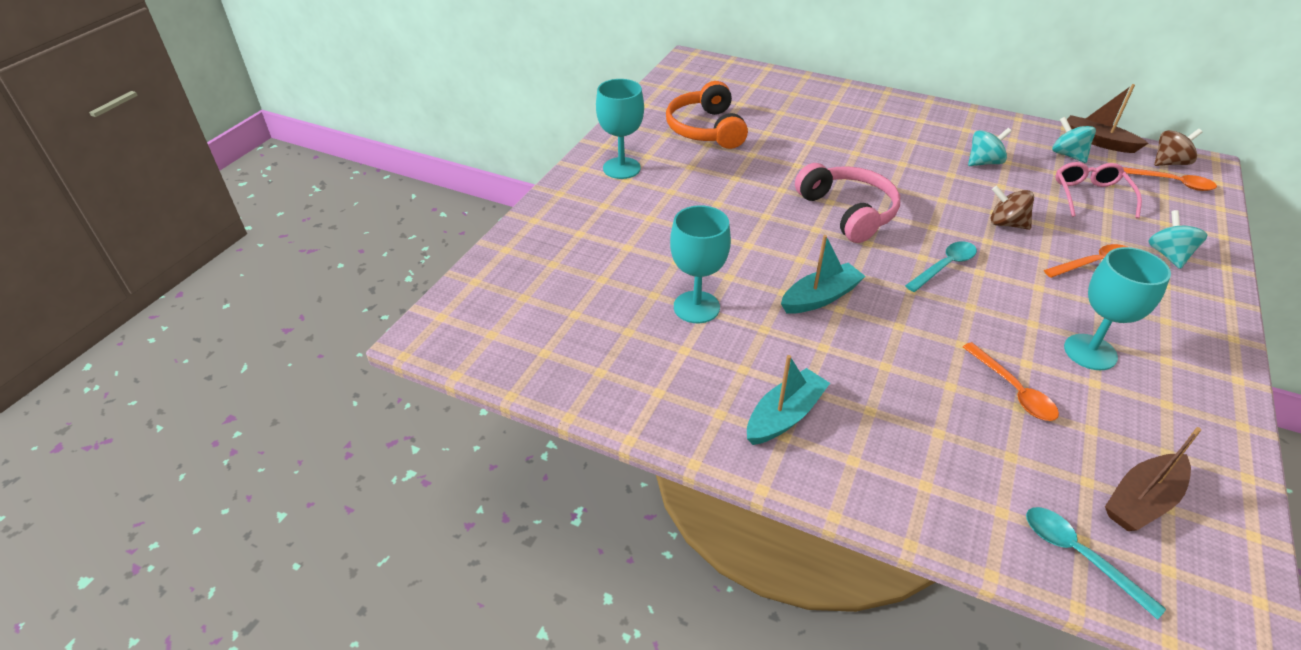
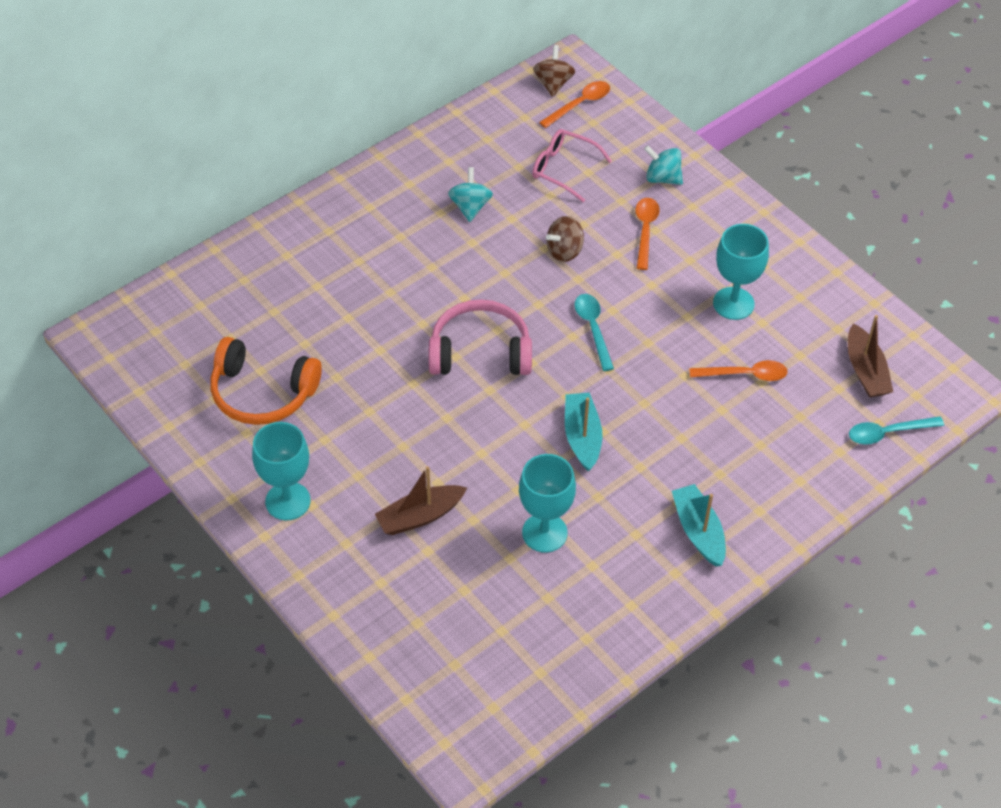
camera: 65 degrees left, 10 degrees up
(1067, 155) = (498, 141): turquoise spinning top -> none
(1097, 142) = (492, 106): brown boat -> brown boat (420, 516)

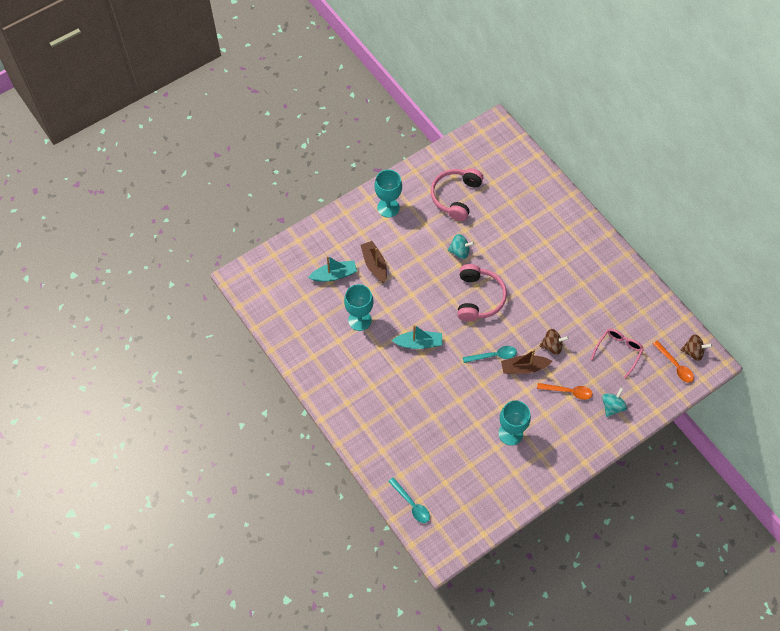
camera: 95 degrees right, 10 degrees up
(262, 393) = (455, 197): orange headphones -> pink headphones
(470, 207) = (586, 299): turquoise spinning top -> turquoise spinning top (460, 251)
(564, 251) = (552, 346): brown spinning top -> brown spinning top turned 120 degrees clockwise
(698, 531) = (354, 393): turquoise boat -> turquoise boat (334, 275)
(745, 374) = (457, 432): orange spoon -> none
(865, 371) = (457, 500): brown boat -> brown boat (524, 368)
(888, 433) = (411, 504): turquoise spoon -> turquoise spoon turned 150 degrees clockwise

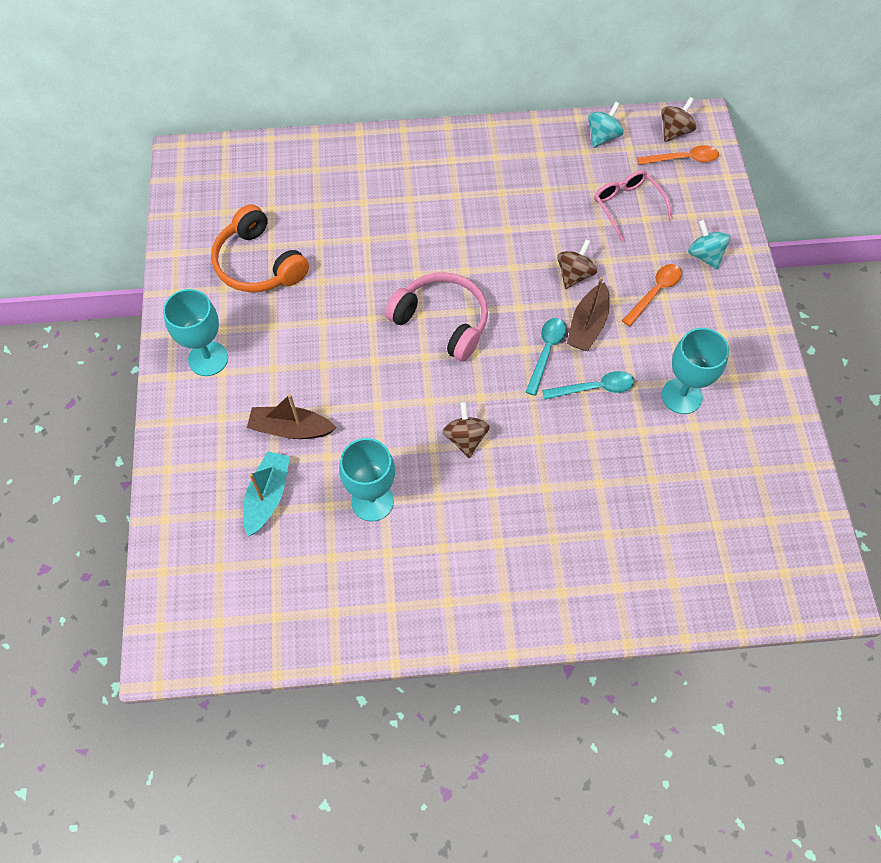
camera: 60 degrees left, 0 degrees up
(411, 504) = (730, 592): turquoise spoon -> turquoise spoon (594, 388)
(419, 343) = (465, 438): turquoise boat -> brown spinning top
(455, 197) = (258, 264): pink headphones -> orange headphones
(460, 251) = (351, 305): turquoise spinning top -> turquoise spinning top (603, 136)

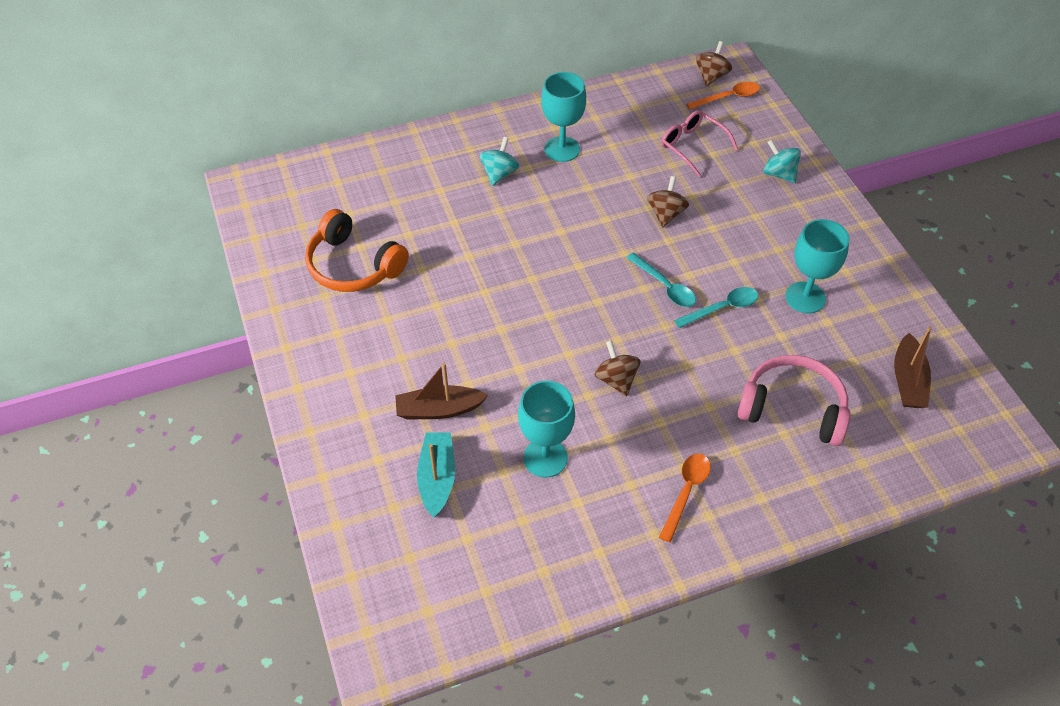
camera: 15 degrees left, 10 degrees down
(208, 359) = (331, 363): turquoise goblet -> turquoise goblet (562, 149)
(442, 321) = (555, 280): pink headphones -> pink headphones (792, 408)
(546, 352) = (665, 286): turquoise spoon -> turquoise spoon turned 135 degrees clockwise
(587, 325) = (695, 255): brown boat -> brown boat (908, 381)
(603, 136) = (647, 92): turquoise spinning top -> turquoise spinning top (499, 174)
(655, 292) = (746, 214): orange spoon -> orange spoon (686, 492)

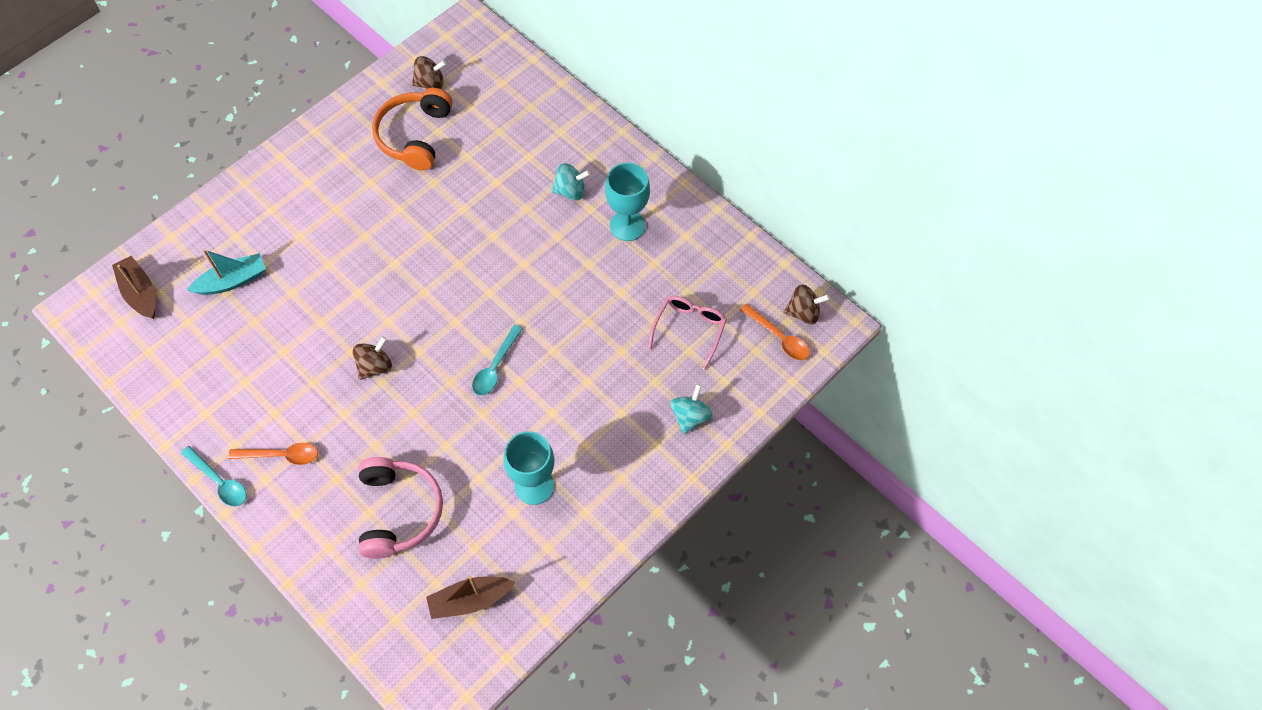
camera: 65 degrees right, 10 degrees up
(439, 409) = (295, 255): brown boat -> brown boat (140, 293)
(545, 458) = (277, 344): turquoise goblet -> none
(666, 214) = (586, 338): brown spinning top -> brown spinning top (430, 83)
(722, 308) = (490, 421): turquoise spoon -> turquoise spoon (219, 481)

